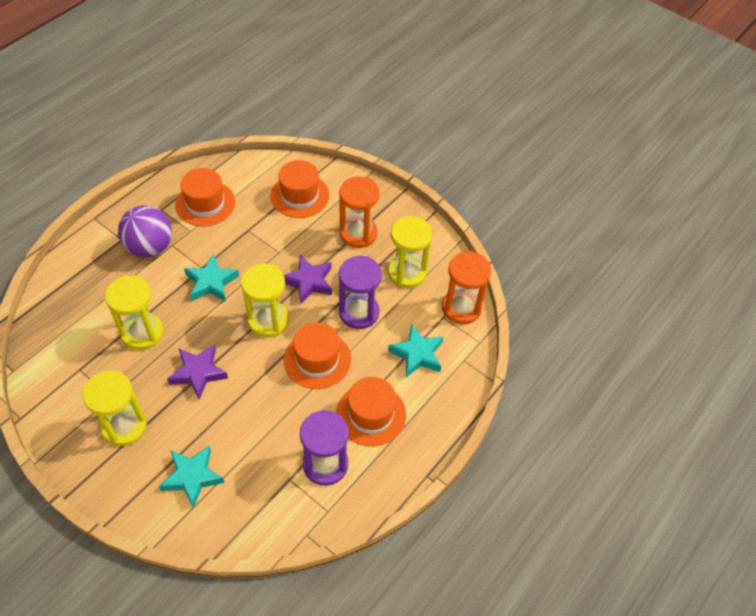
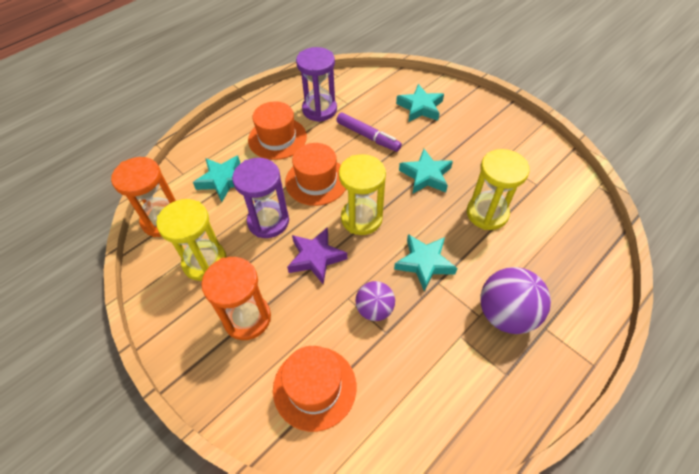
camera: 170 degrees left, 0 degrees up
(124, 426) = (481, 140): yellow hourglass -> none
(198, 373) = (426, 176): purple star -> turquoise star
(205, 203) = (447, 381): orange hat -> none
(256, 245) = (374, 309): none -> purple ball
(262, 424) = (368, 136): none -> purple marker

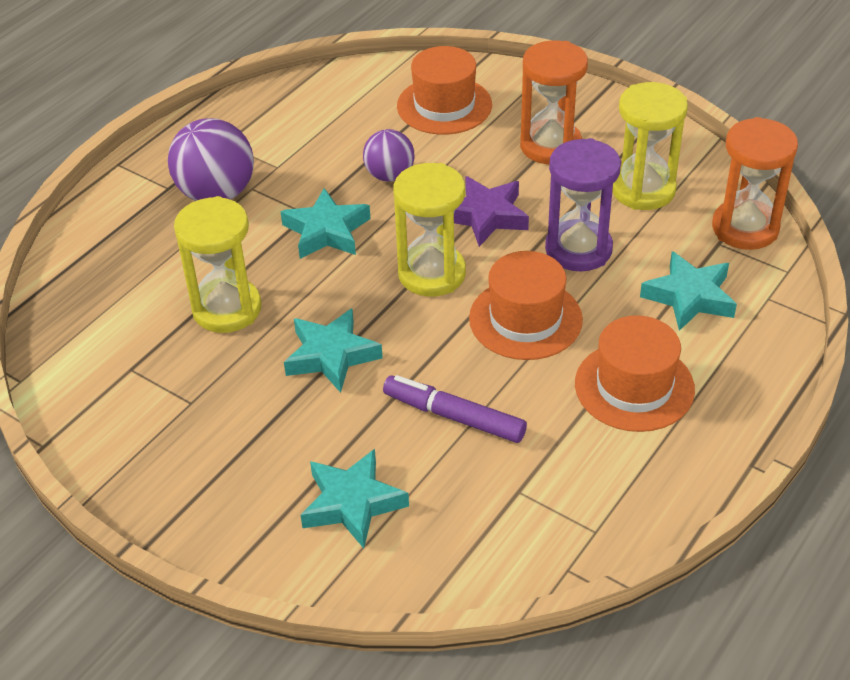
camera: 170 degrees right, 10 degrees down
(319, 109) = (575, 464): purple hourglass -> none

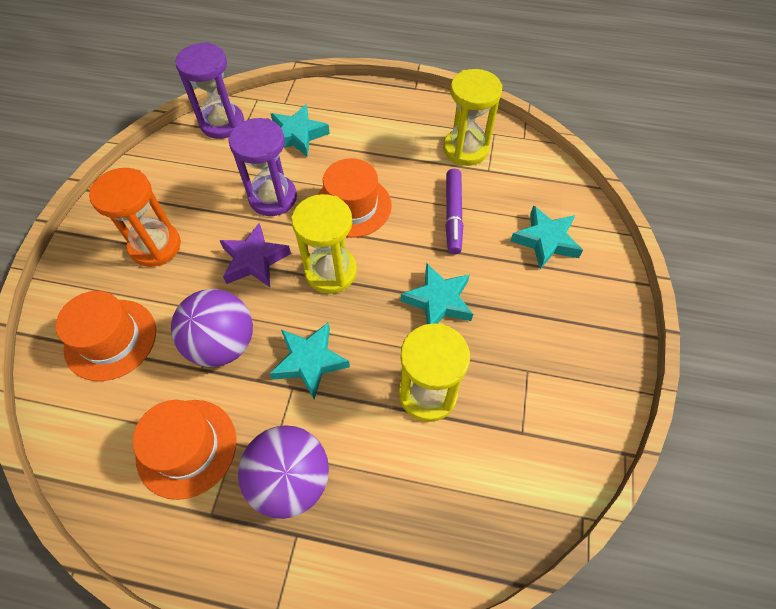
camera: 115 degrees left, 15 degrees up
(389, 175) = (223, 344): purple ball -> purple ball, size x1.61
(634, 386) = (384, 142): orange hat -> orange hat (187, 448)
(643, 190) = (196, 180): yellow hourglass -> yellow hourglass (465, 149)
(745, 228) = (222, 123): orange hourglass -> purple hourglass

